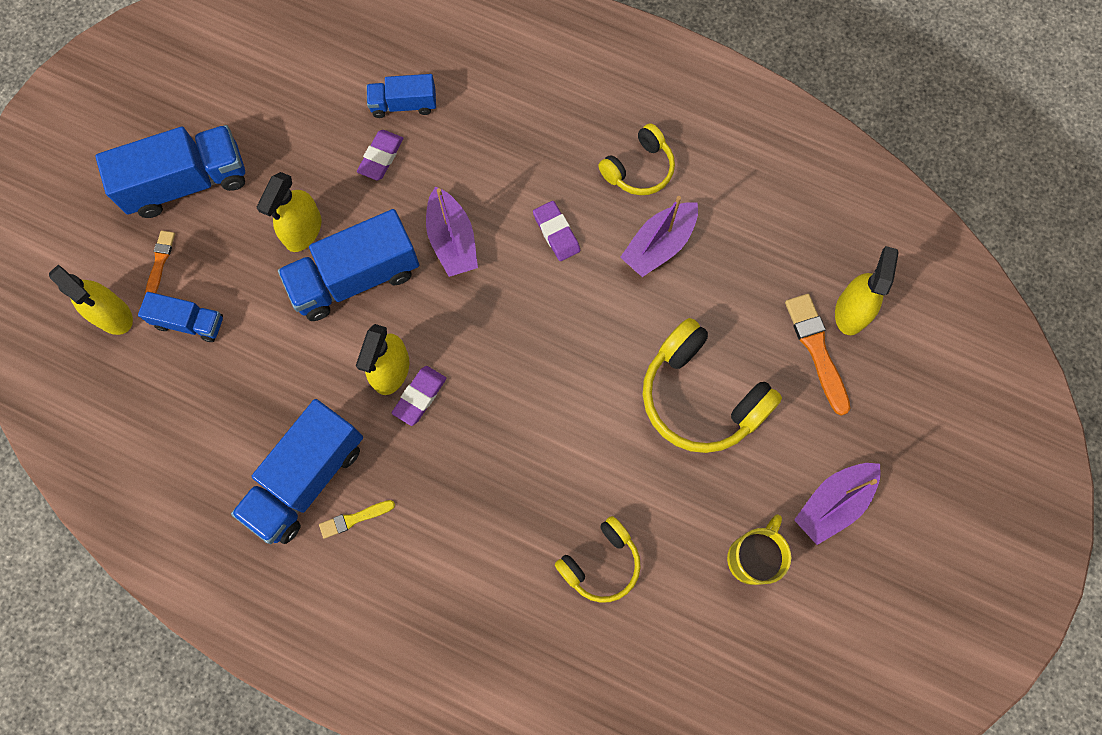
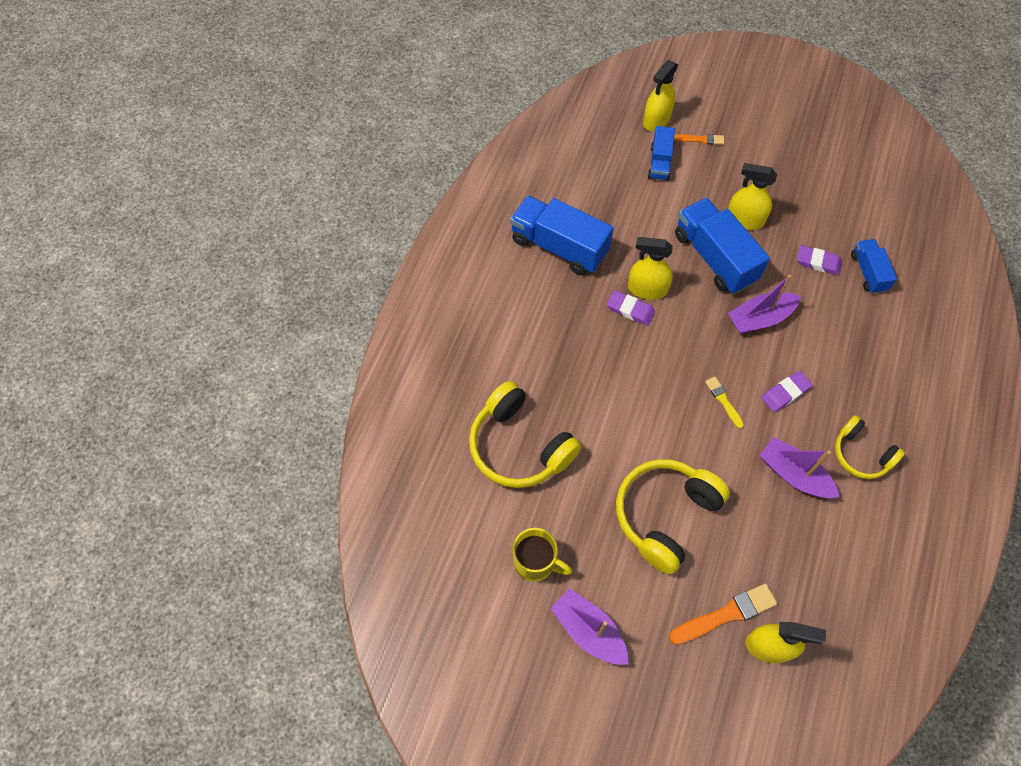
camera: 85 degrees right, 10 degrees down
(187, 183) = (763, 145): blue truck -> none
(354, 519) = (534, 279): yellow brush -> yellow brush (723, 401)
(601, 563) = (519, 446): yellow headphones -> yellow headphones, size x1.67

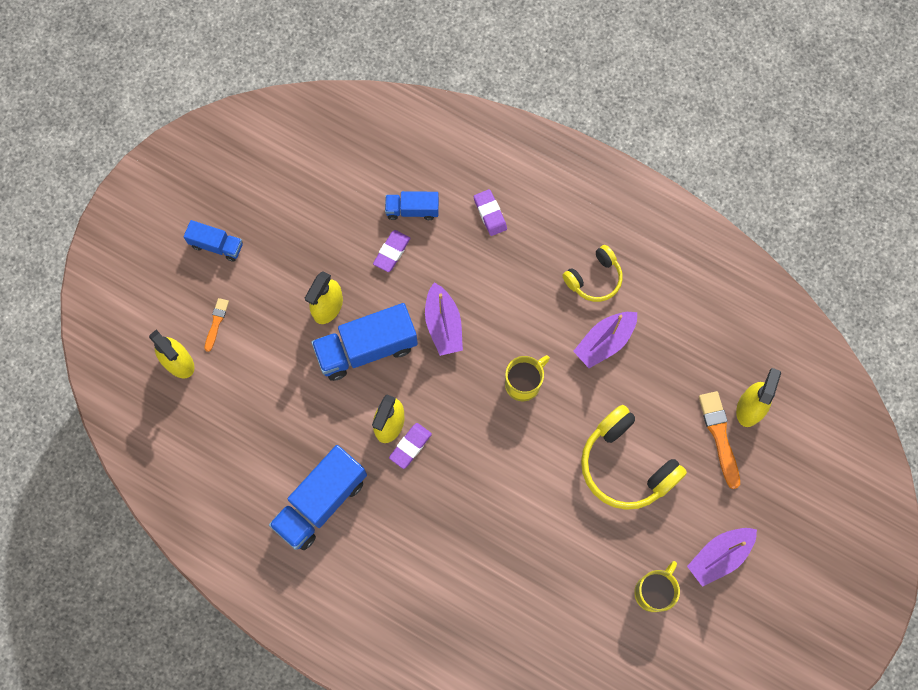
camera: 80 degrees left, 10 degrees up
(519, 446) = (538, 586): yellow headphones -> none
(659, 163) = (237, 373): blue truck -> blue truck (216, 245)
(723, 401) = (523, 383): yellow brush -> yellow mug
(785, 393) = (525, 325): purple eraser -> purple eraser (490, 214)

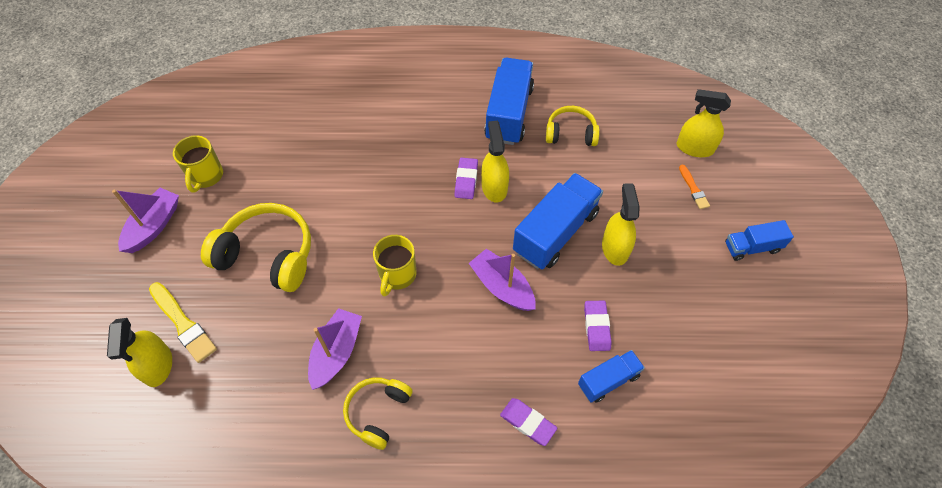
camera: 150 degrees right, 15 degrees down
(278, 444) = (570, 133): none -> yellow headphones
(719, 436) = (183, 323): orange brush -> yellow brush

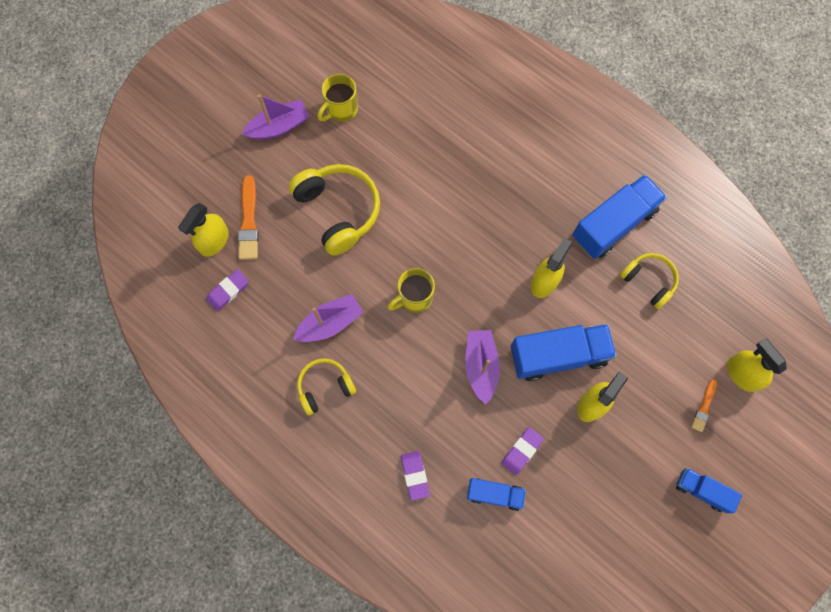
camera: 40 degrees right, 15 degrees up
(183, 323) = (249, 221): yellow brush -> orange brush
(466, 180) = (528, 259): purple eraser -> purple eraser (228, 291)

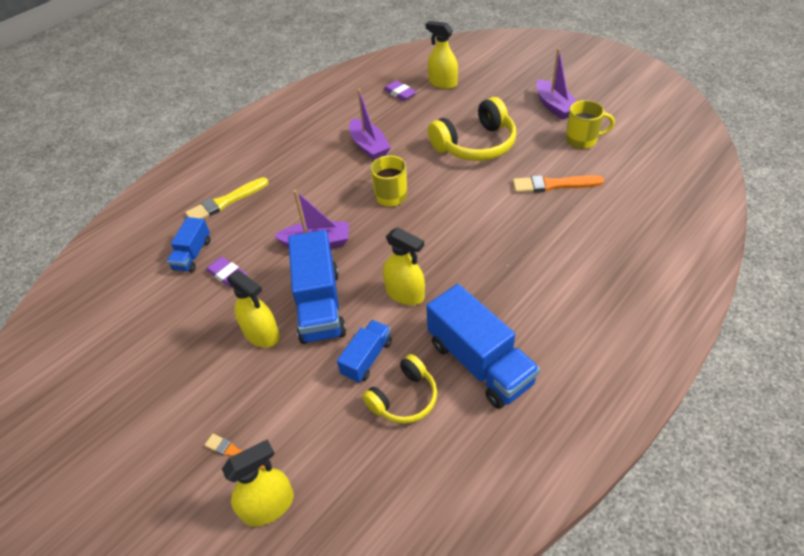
camera: 95 degrees right, 25 degrees down
(249, 221) = (461, 98): orange brush -> orange brush (553, 185)
(325, 387) = (313, 147): yellow headphones -> none
(341, 109) = (582, 140): yellow mug -> yellow mug turned 135 degrees clockwise
(415, 475) = (225, 202): purple eraser -> yellow brush
(702, 490) = (137, 441): blue truck -> blue truck (367, 358)

